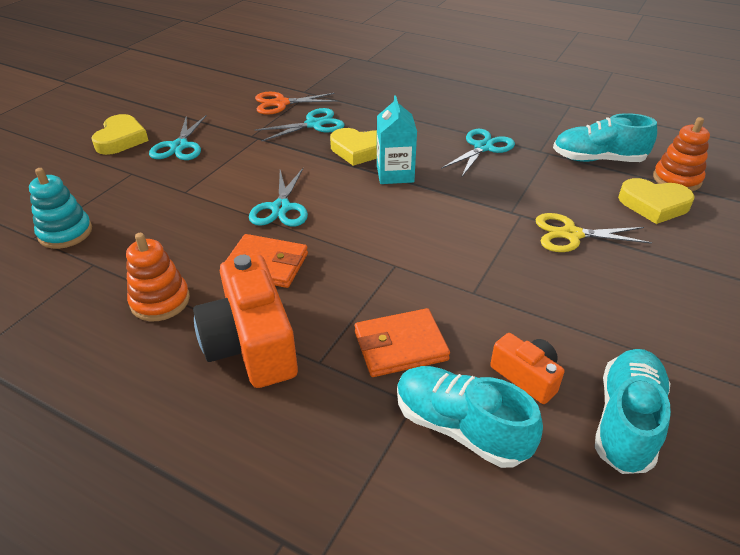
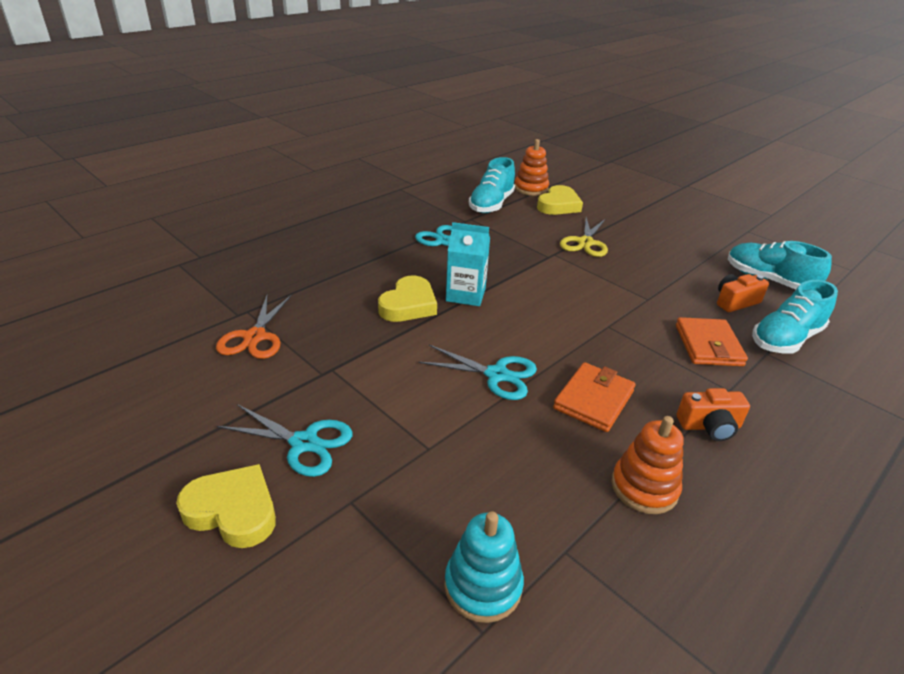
camera: 75 degrees left, 5 degrees down
(251, 344) = (709, 426): orange camera -> orange camera, size x0.53
(314, 124) = (331, 322): turquoise scissors -> none

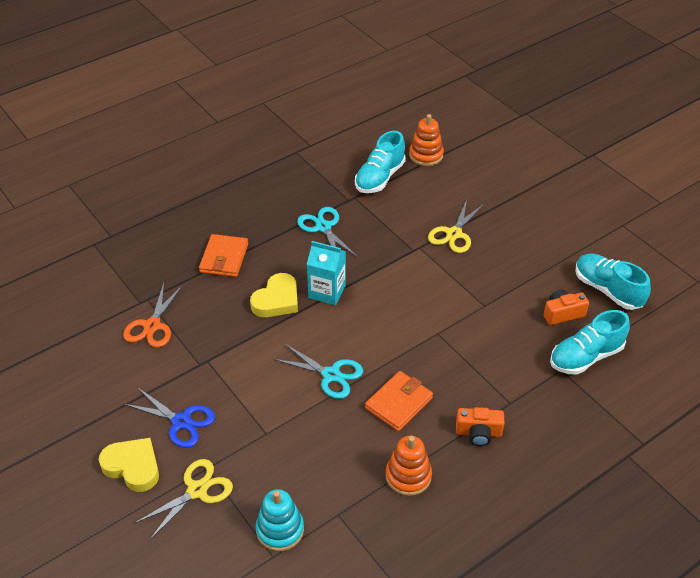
camera: 10 degrees right, 10 degrees up
(304, 443) = (181, 422): turquoise scissors -> blue scissors
(339, 537) = (197, 491): none -> yellow scissors
(558, 205) = (446, 181): yellow heart -> none
(708, 345) = (514, 359): orange wallet -> orange wallet (224, 258)

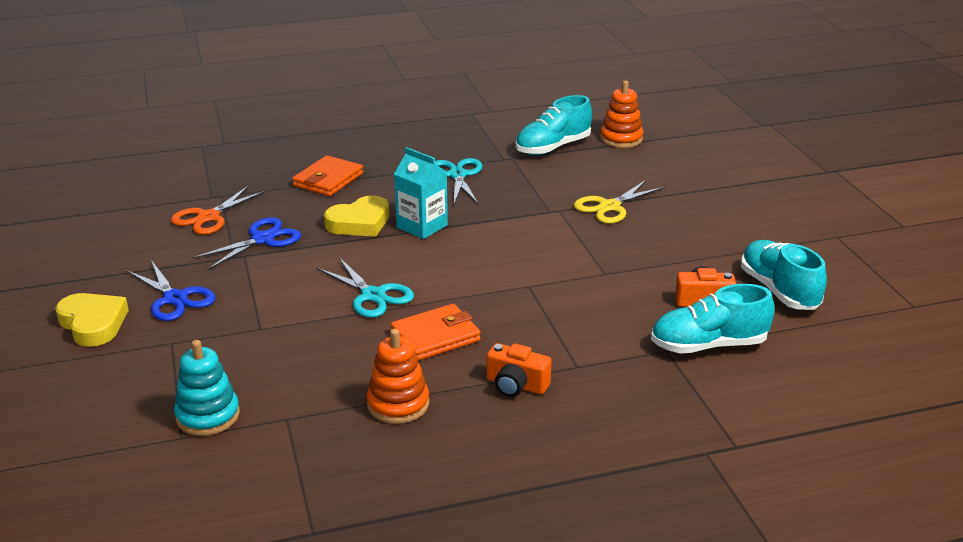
camera: 20 degrees right, 15 degrees down
(197, 491) = (144, 359): yellow scissors -> none
(211, 339) = (262, 239): none -> blue scissors

